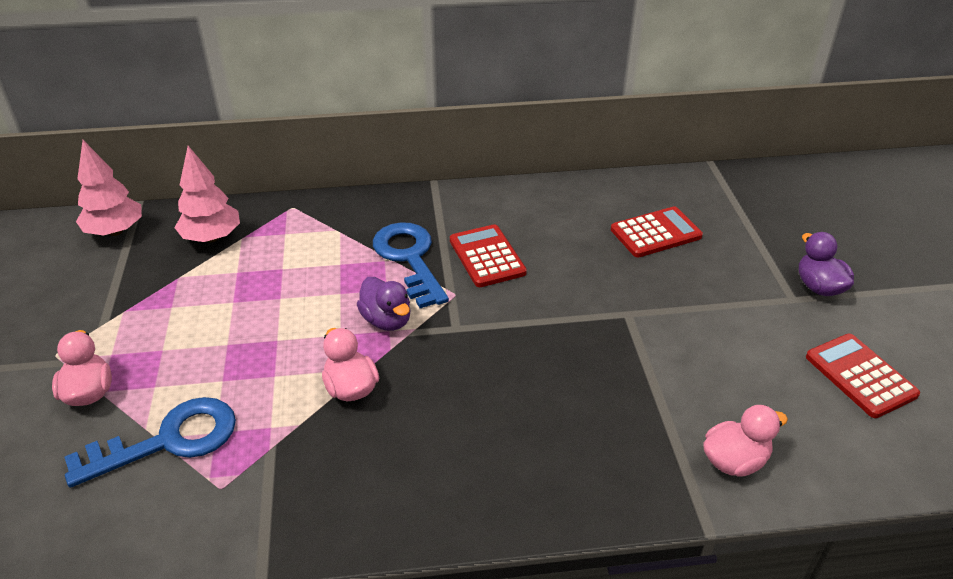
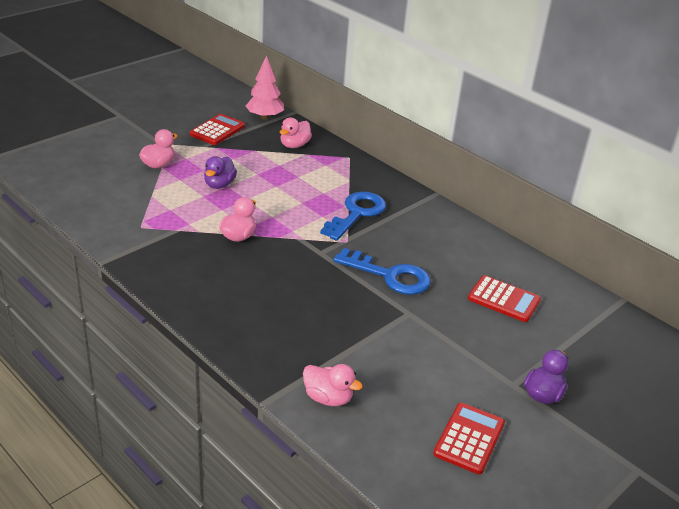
camera: 50 degrees right, 5 degrees down
(168, 441) = (153, 199): blue key -> blue key (389, 275)
(212, 237) = (294, 145): pink tree -> pink duck
(387, 320) = (299, 227): purple duck -> purple duck (219, 184)
(487, 256) = (393, 240): red calculator -> red calculator (217, 130)

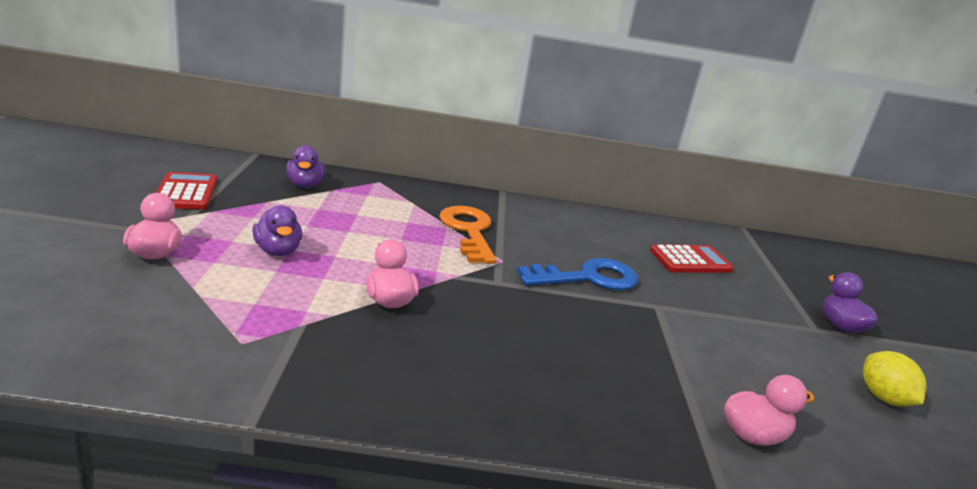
camera: 45 degrees left, 10 degrees down
(265, 117) = (228, 165): pink tree -> none
(294, 145) = (305, 185): pink duck -> purple duck
(356, 213) = (468, 231): blue key -> orange key
(469, 439) = (883, 398): red calculator -> yellow lemon

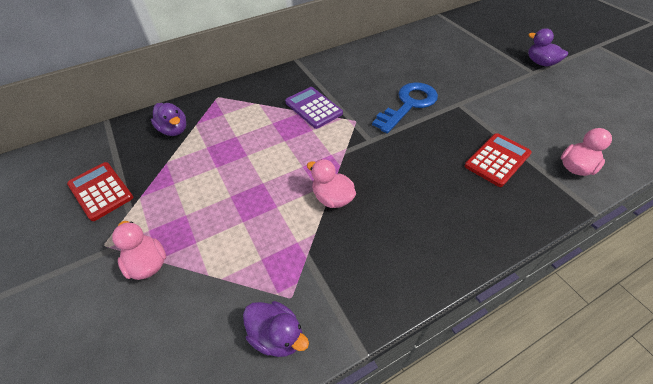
camera: 25 degrees left, 25 degrees up
(278, 251) = (224, 203): purple duck -> purple duck (277, 335)
(468, 231) = (313, 108): orange key -> purple calculator
(690, 260) = (440, 57): red calculator -> red calculator (497, 160)
(883, 398) = (596, 102): yellow lemon -> none

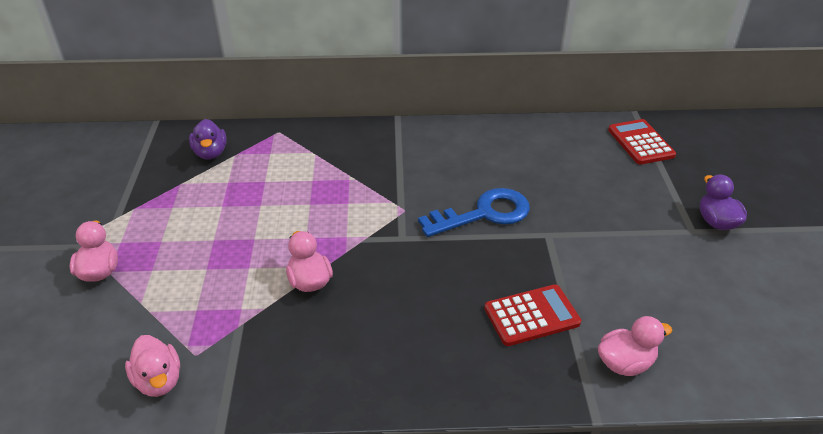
camera: 25 degrees right, 10 degrees down
(101, 191) = (106, 189): red calculator -> red calculator (640, 142)
(277, 335) = (159, 380): purple duck -> pink duck
(313, 108) = (370, 179): purple calculator -> none

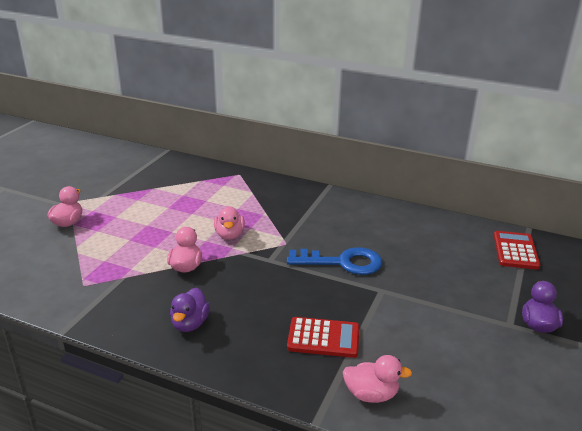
camera: 25 degrees right, 10 degrees down
(159, 380) = (51, 292): pink duck -> pink duck (229, 235)
(210, 153) = (186, 176): purple duck -> purple duck (190, 324)

